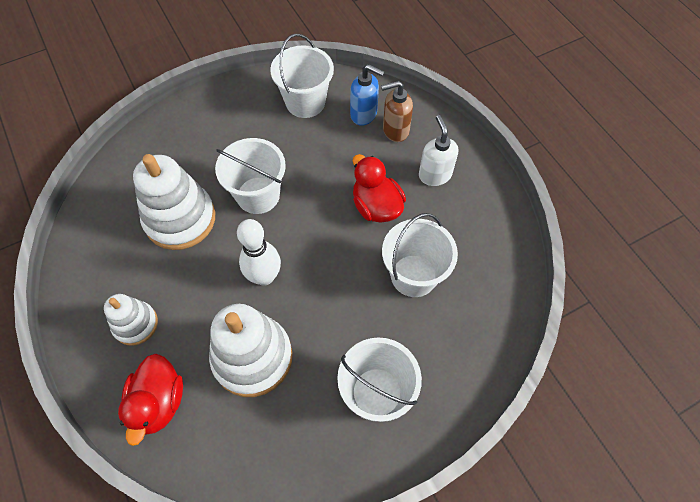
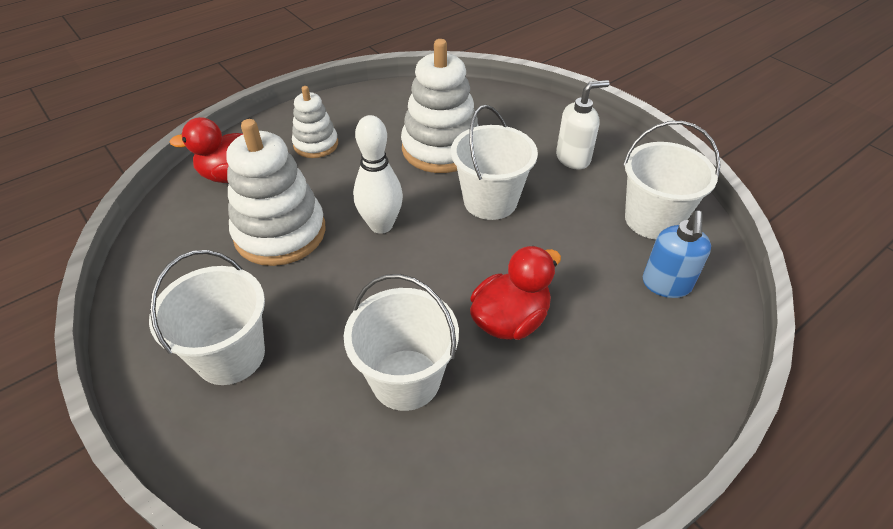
camera: 80 degrees right, 15 degrees down
(395, 130) = (656, 326): brown soap dispenser -> none
(434, 175) = (593, 389): white soap dispenser -> white soap dispenser (573, 158)

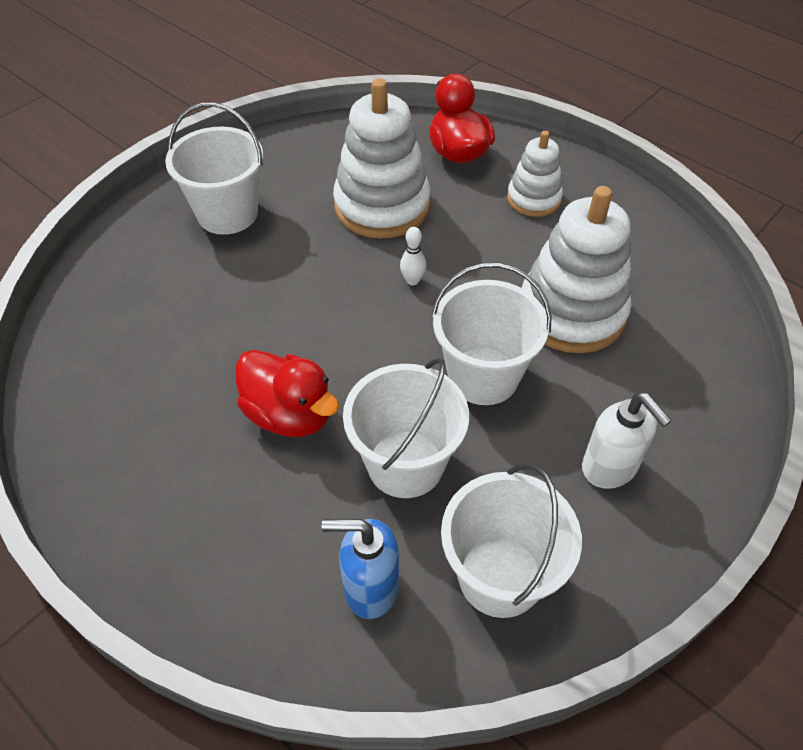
camera: 80 degrees right, 5 degrees up
(381, 225) = (412, 280): white bowling pin -> white bowling pin, size x0.48
(406, 379) = (207, 336): white bucket -> white bucket (405, 464)

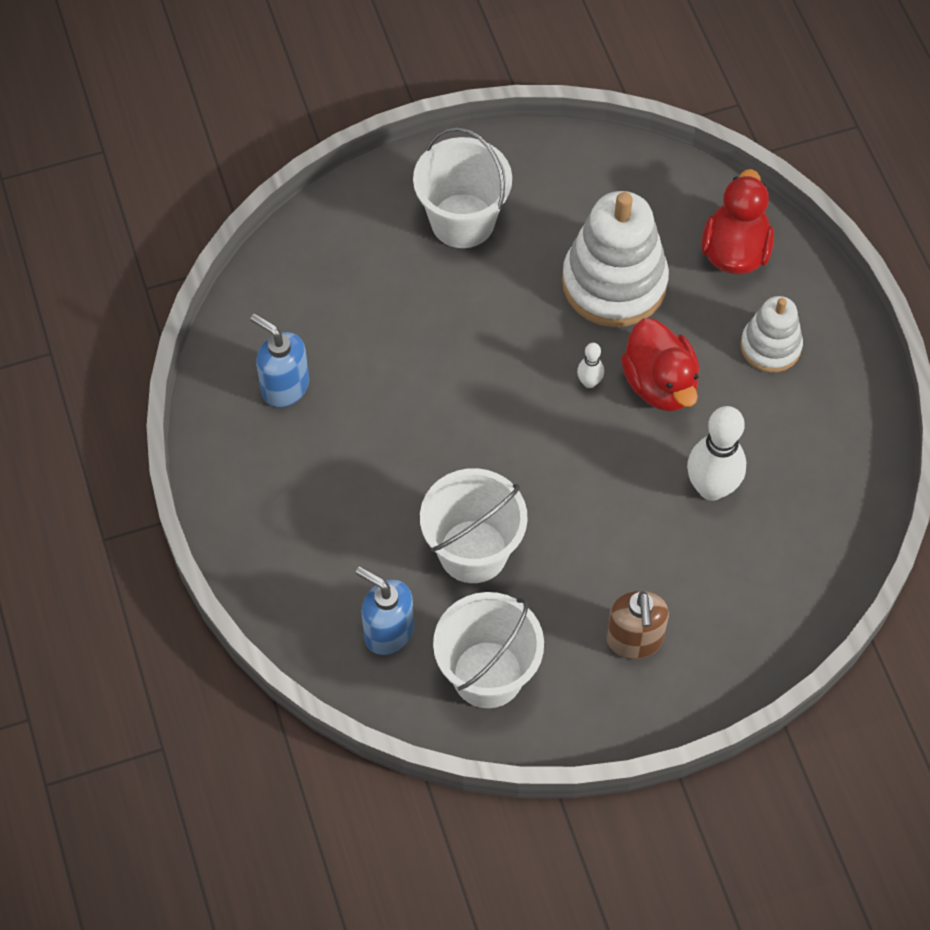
camera: 30 degrees right, 10 degrees up
(130, 405) = (284, 386): none -> blue soap dispenser
(289, 414) = (406, 460): red duck -> red duck (660, 384)
(483, 376) = (588, 508): white bucket -> none
(571, 312) = (711, 488): white stacking toy -> white bowling pin
(609, 467) = (634, 640): white soap dispenser -> brown soap dispenser

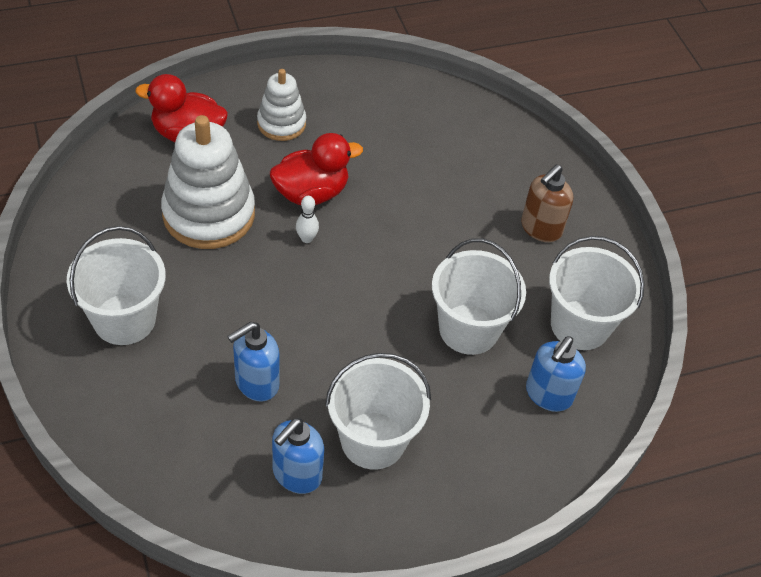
camera: 95 degrees left, 10 degrees down
(325, 454) = (373, 440): none -> white bucket
(390, 345) = (256, 383): none -> blue soap dispenser
(634, 640) = (540, 228): brown soap dispenser -> brown soap dispenser turned 135 degrees clockwise
(711, 488) = (407, 171): white bowling pin -> none

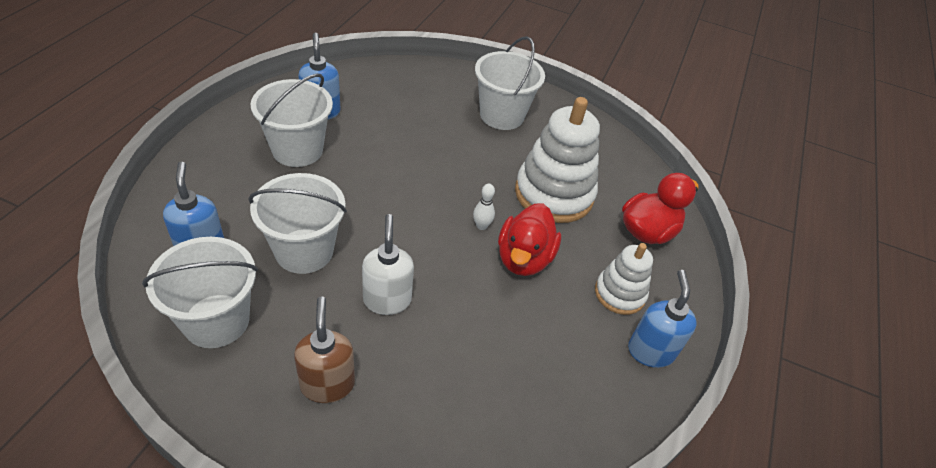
camera: 130 degrees right, 5 degrees down
(256, 383) = (396, 133): blue soap dispenser -> blue soap dispenser (650, 351)
(446, 245) = (387, 300): none -> white soap dispenser

